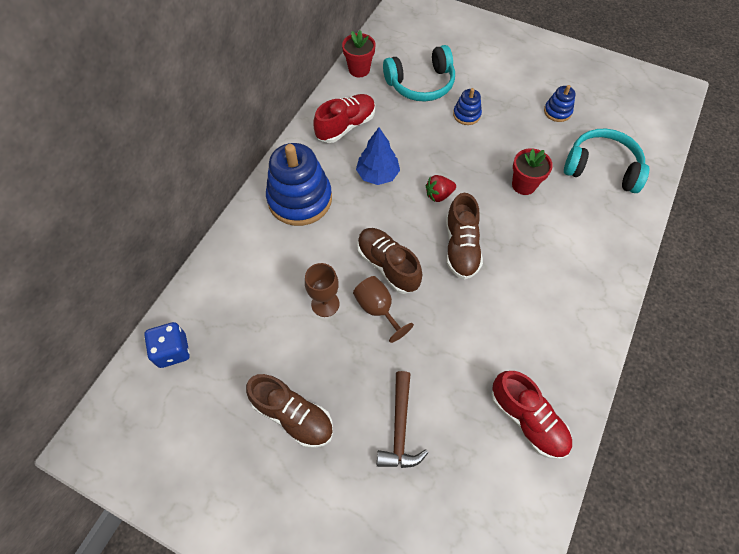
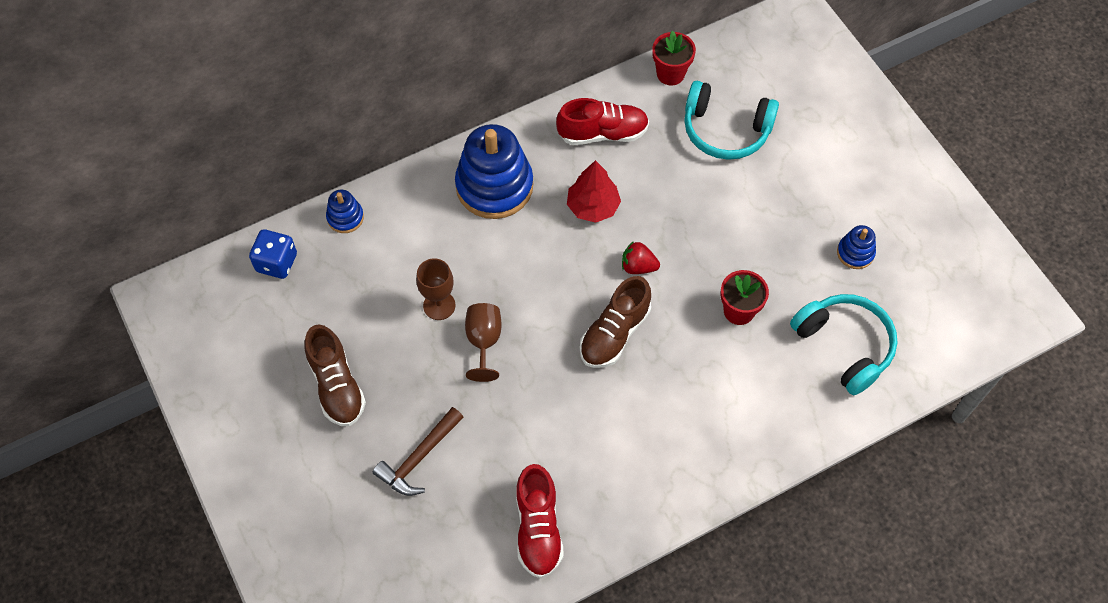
camera: 35 degrees right, 0 degrees up
(378, 174) = (593, 206): blue tree -> red tree
(388, 265) = (527, 306): brown shoe -> none
(466, 115) = (746, 196): blue stacking toy -> blue stacking toy (345, 217)

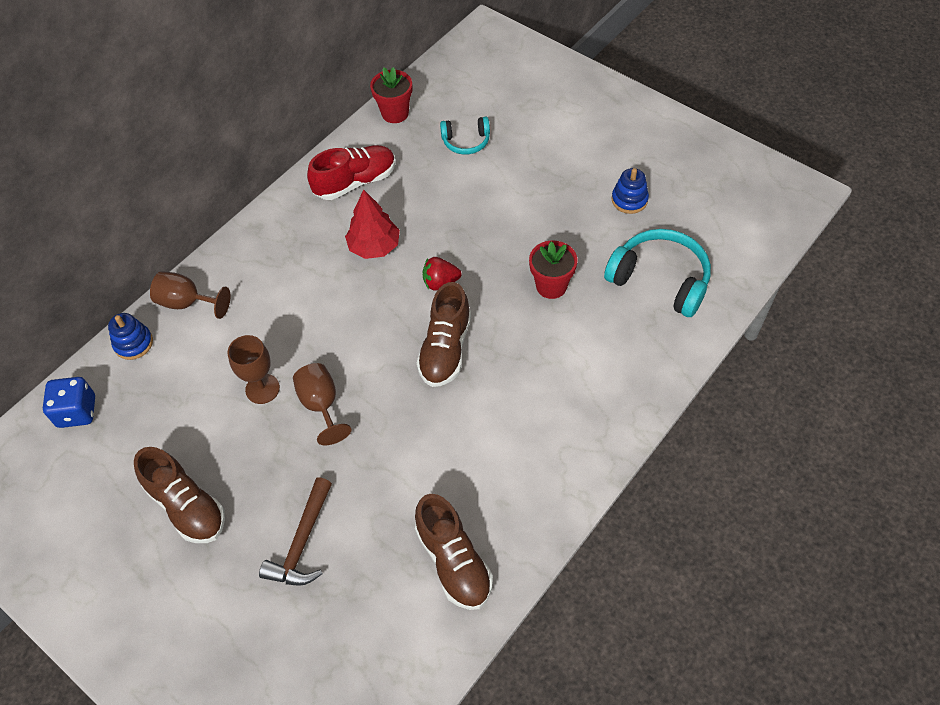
camera: 20 degrees left, 5 degrees down
(405, 196) = (187, 303): none -> brown goblet
(494, 186) = (272, 262): blue stacking toy -> none
(538, 528) = (454, 561): red shoe -> brown shoe
(725, 130) = (466, 141): turquoise headphones -> turquoise headphones, size x0.56

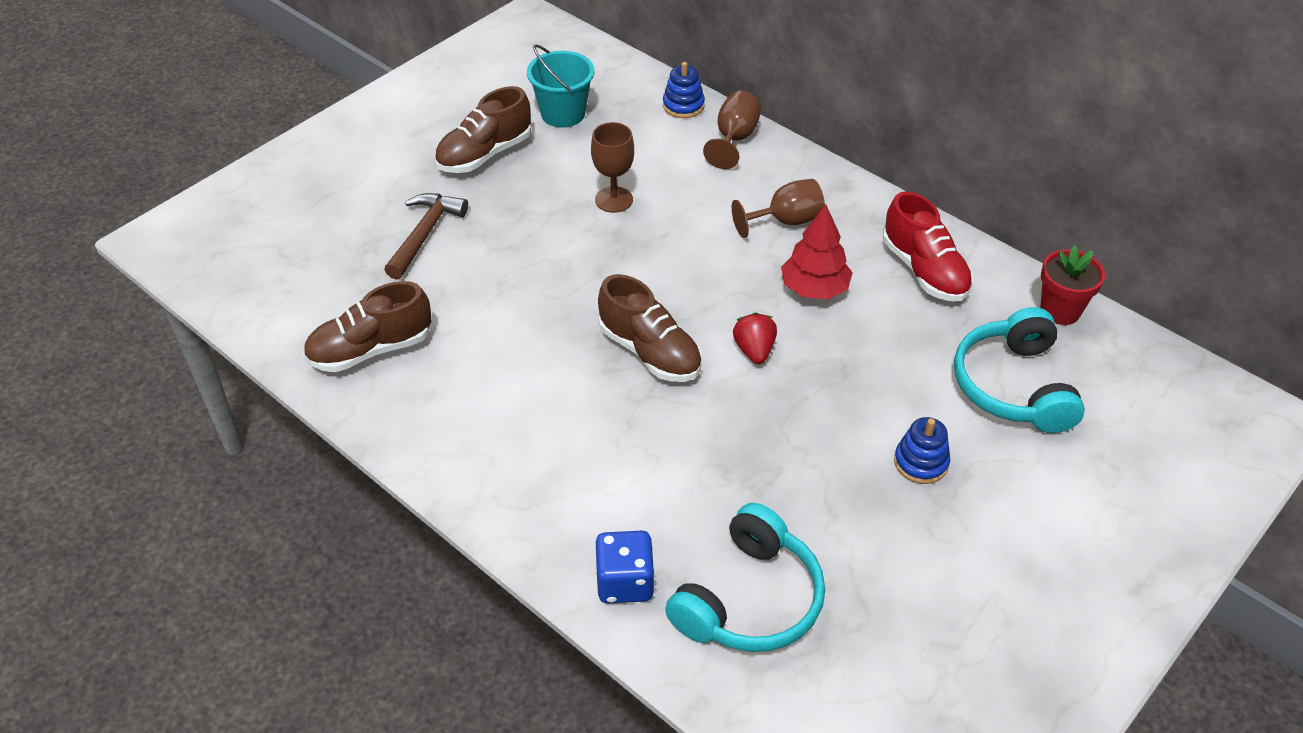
camera: 90 degrees right, 10 degrees down
(77, 411) = (605, 77): blue dice -> blue dice (625, 582)
(131, 443) = (563, 113): none -> turquoise bucket
(302, 542) = (424, 234): brown hammer -> brown hammer turned 90 degrees clockwise
(321, 405) = (586, 245): brown goblet -> brown goblet (786, 221)
(445, 349) = (650, 352): brown shoe -> brown shoe turned 150 degrees counterclockwise
(466, 141) = (1013, 386): turquoise headphones -> turquoise headphones, size x1.77
(551, 286) = (743, 466): red flower pot -> none
(629, 200) = (909, 579): blue stacking toy -> blue stacking toy (921, 462)

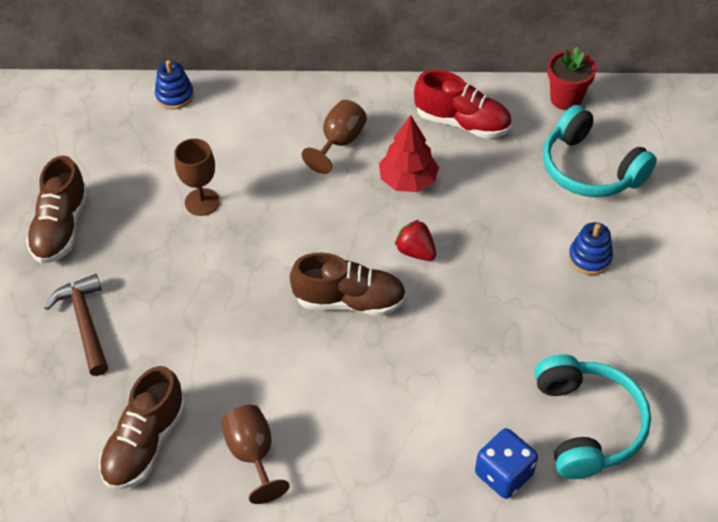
camera: 40 degrees left, 5 degrees up
(563, 113) = (88, 156): turquoise bucket -> none
(734, 139) = (239, 101): brown goblet -> brown goblet (253, 454)

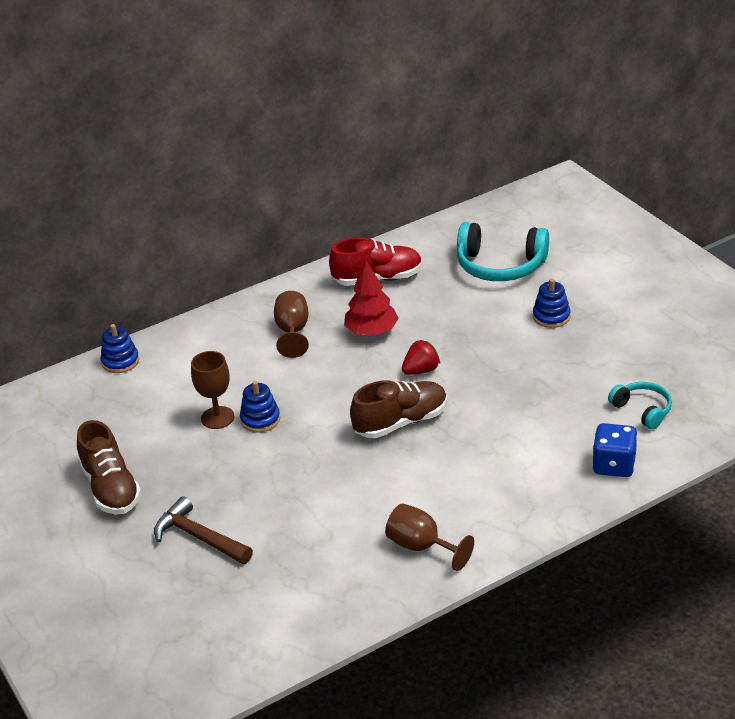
camera: 30 degrees left, 15 degrees down
(145, 443) = (330, 583): brown shoe -> none
(234, 225) = (260, 419): none -> blue stacking toy
(415, 251) = (421, 370): red strawberry -> red strawberry turned 135 degrees clockwise
(566, 99) = (441, 232): red flower pot -> none
(587, 425) = (642, 410): turquoise headphones -> turquoise headphones, size x0.56

